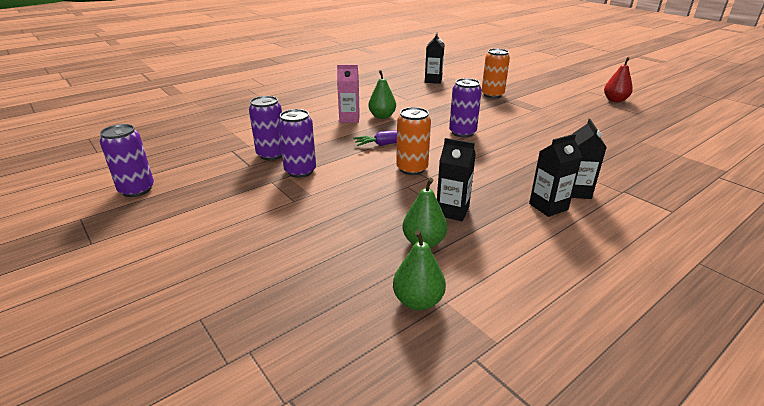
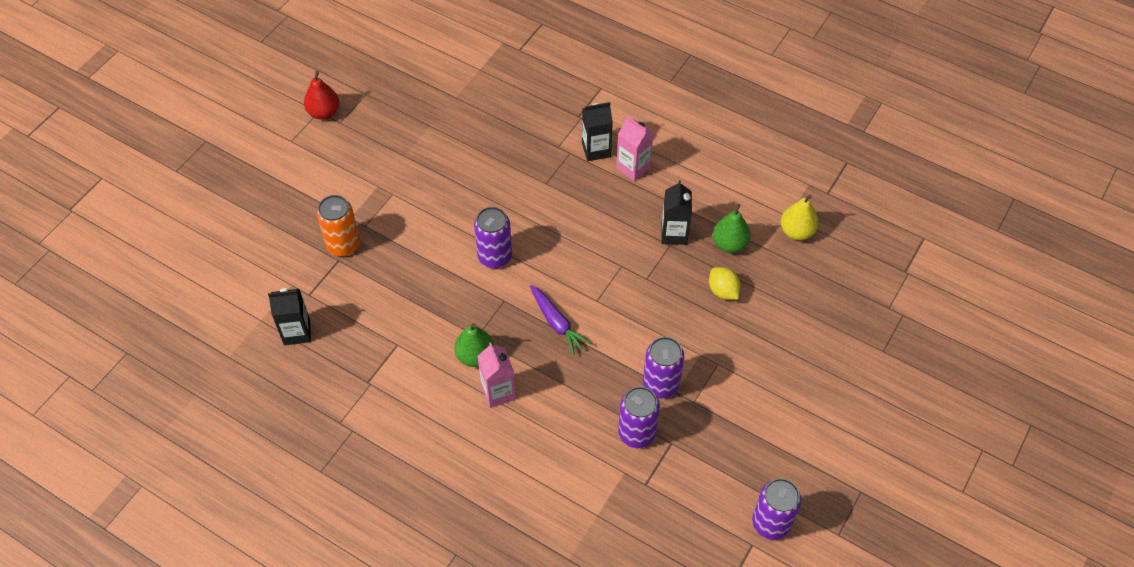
camera: 110 degrees left, 25 degrees up
(367, 223) = (723, 291): none -> yellow lemon
(412, 169) = (609, 284): orange can -> none
(418, 301) = (796, 231): green pear -> yellow pear
(548, 207) = (633, 167): black carton -> pink carton

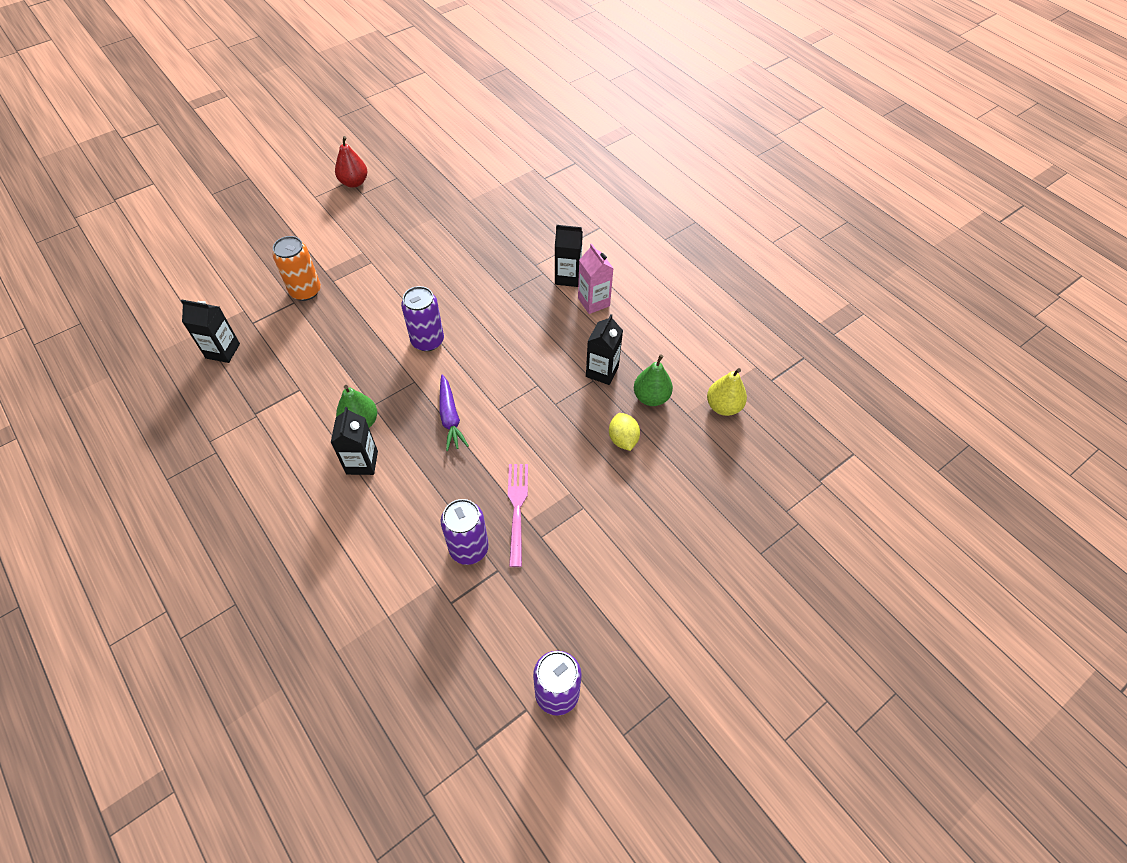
camera: 20 degrees right, 0 degrees up
(498, 392) = (362, 462): pink carton -> black carton
(660, 385) = (517, 508): purple can -> pink fork

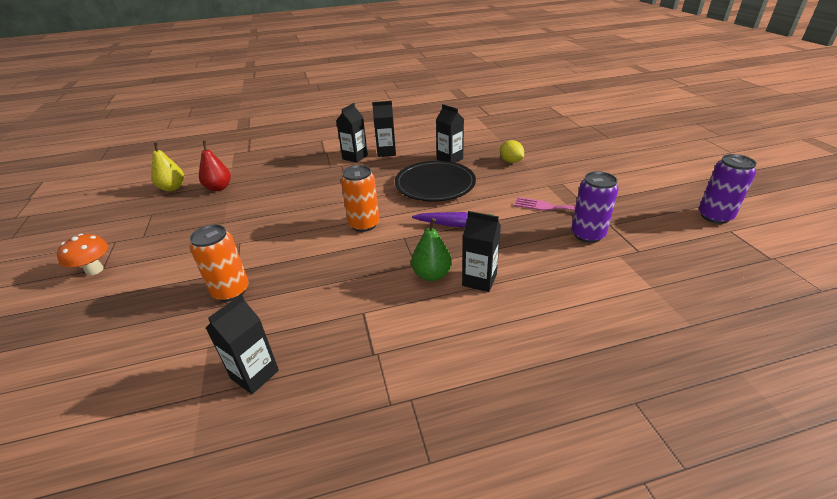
camera: 65 degrees left, 20 degrees down
(310, 194) = (94, 270): none -> orange mushroom
(354, 182) = (121, 239): red pear -> red pear (219, 188)
(427, 341) = (364, 224): purple can -> orange can
(530, 375) = (435, 185): none -> black plate
(593, 302) = (386, 152): pink carton -> black carton
(623, 439) = (511, 161): yellow lemon -> yellow lemon turned 45 degrees clockwise
(651, 397) = (481, 147): green pear -> none
(723, 406) = (501, 129): yellow pear -> yellow pear (172, 188)

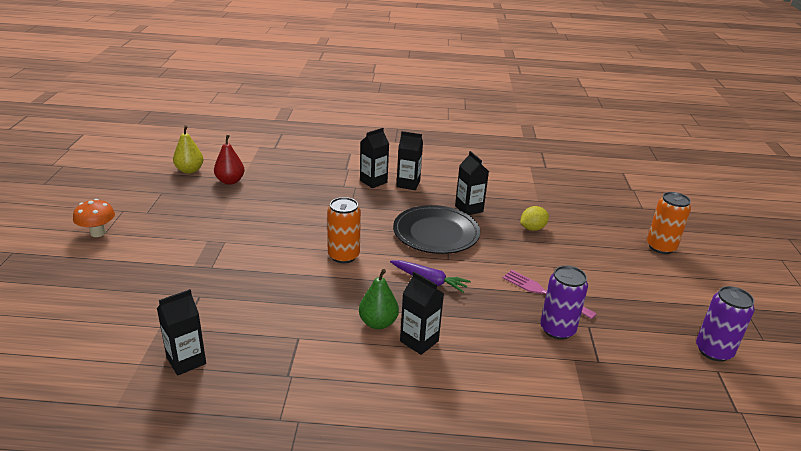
camera: 15 degrees right, 5 degrees down
(231, 291) = (198, 285): orange can -> orange can (661, 247)
(511, 161) = (532, 228): yellow lemon -> yellow lemon turned 75 degrees clockwise

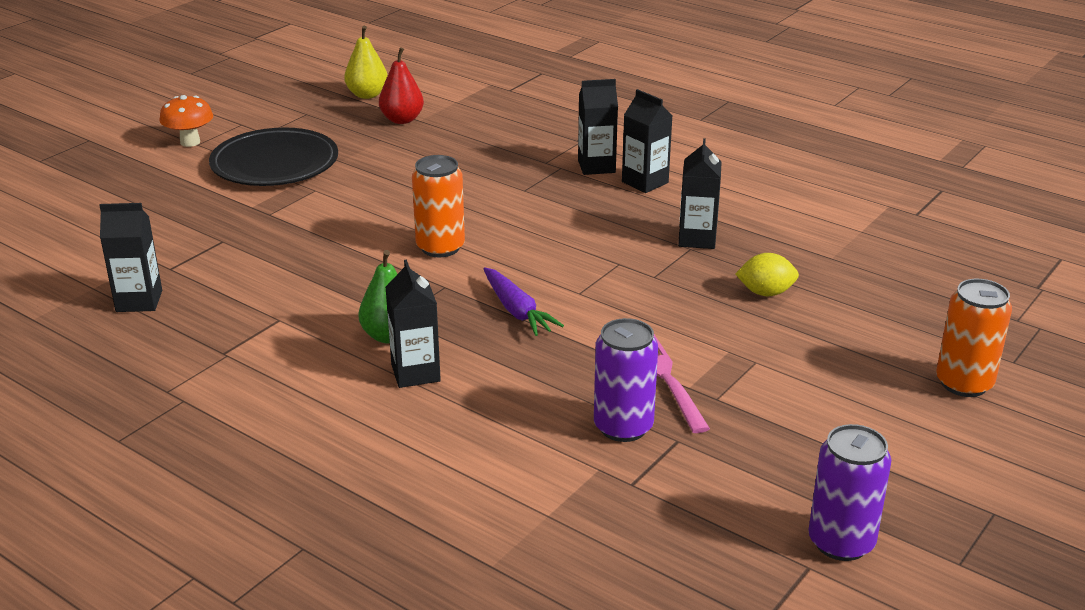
camera: 35 degrees right, 0 degrees up
(436, 233) = (603, 257): black plate -> black plate (275, 164)

